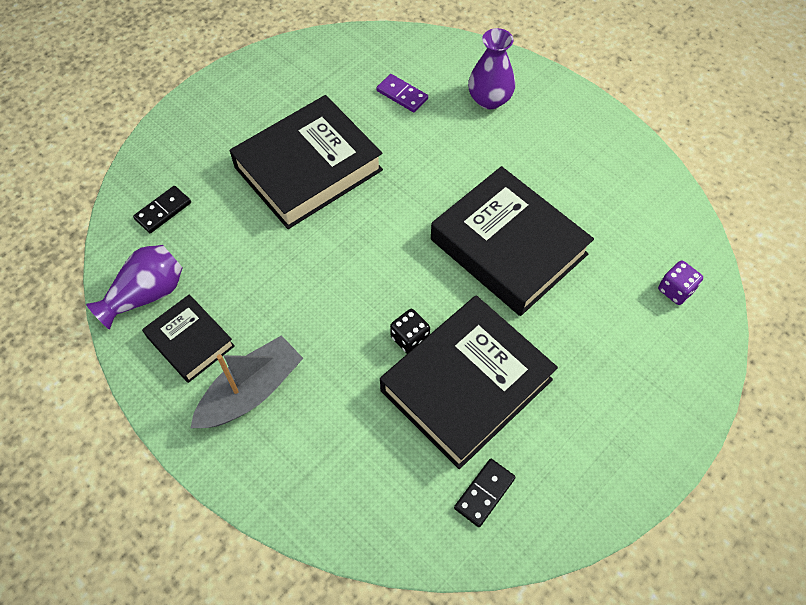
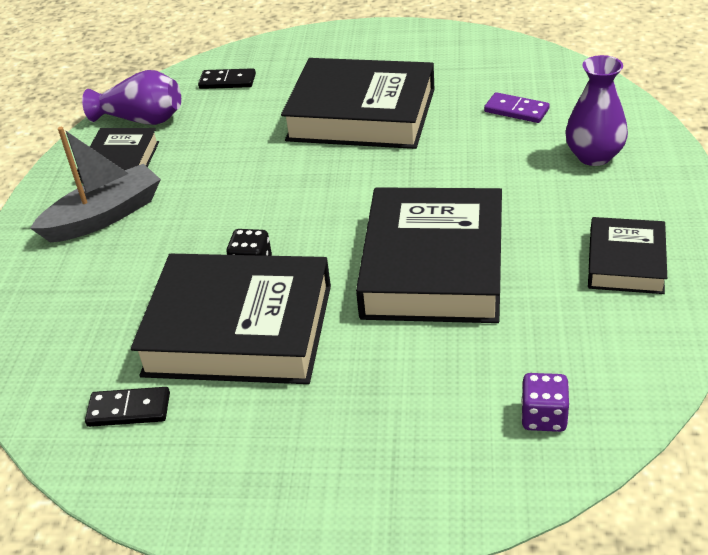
camera: 55 degrees right, 20 degrees down
(251, 391) = (104, 216): grey boat -> grey boat turned 45 degrees counterclockwise
(402, 95) = (516, 110): purple domino -> purple domino turned 60 degrees counterclockwise
(594, 163) = (626, 262): none -> black book

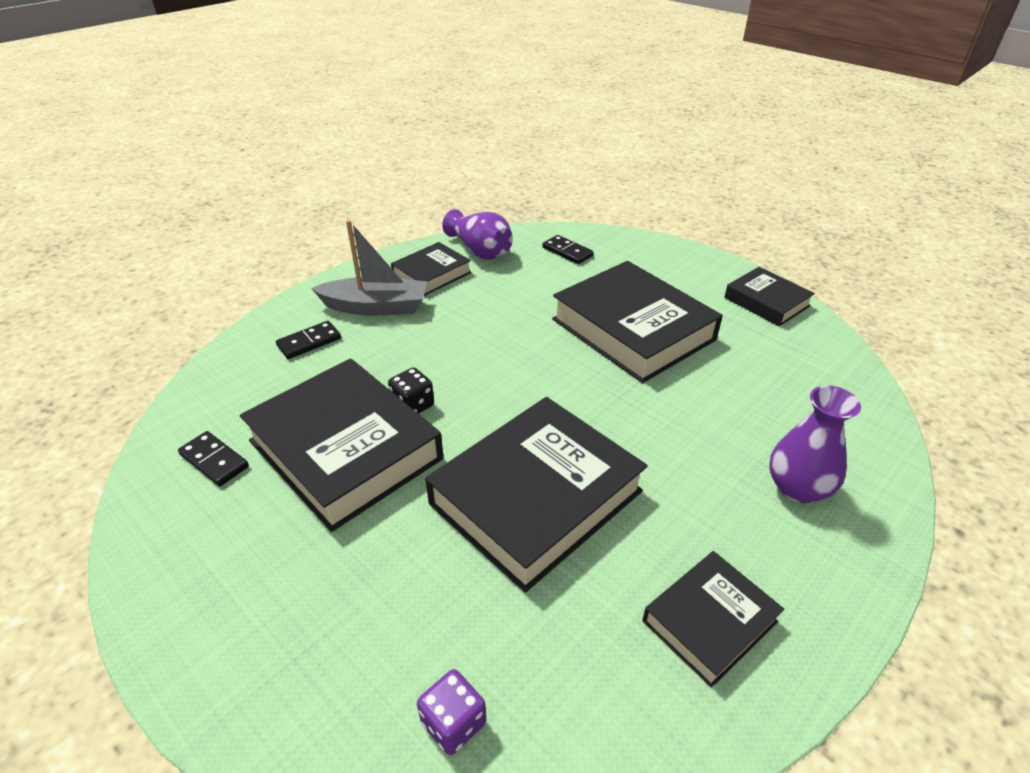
camera: 35 degrees right, 0 degrees up
(79, 278) = (309, 342): none -> black domino
(439, 42) = (766, 302): none -> black book
(516, 110) = (769, 399): purple domino -> none

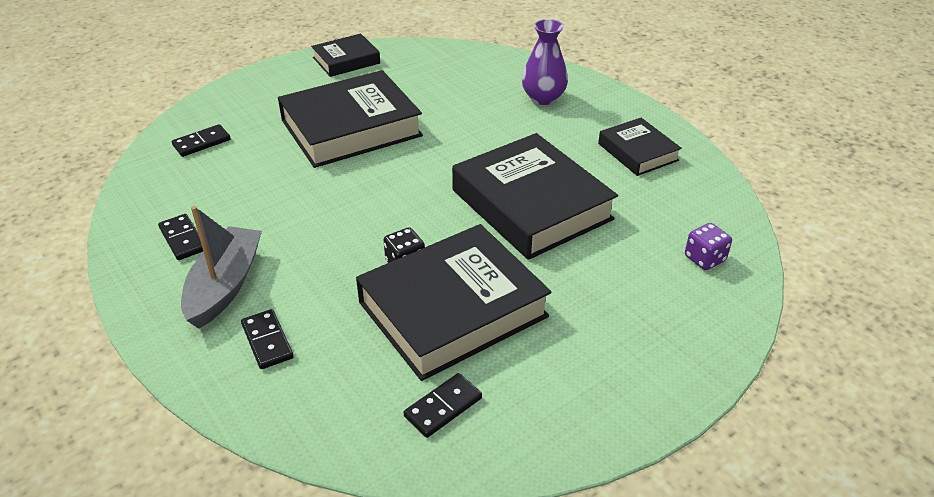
camera: 80 degrees left, 0 degrees up
(431, 274) = (182, 239): black book -> black domino
(480, 251) = (157, 199): purple vase -> none

